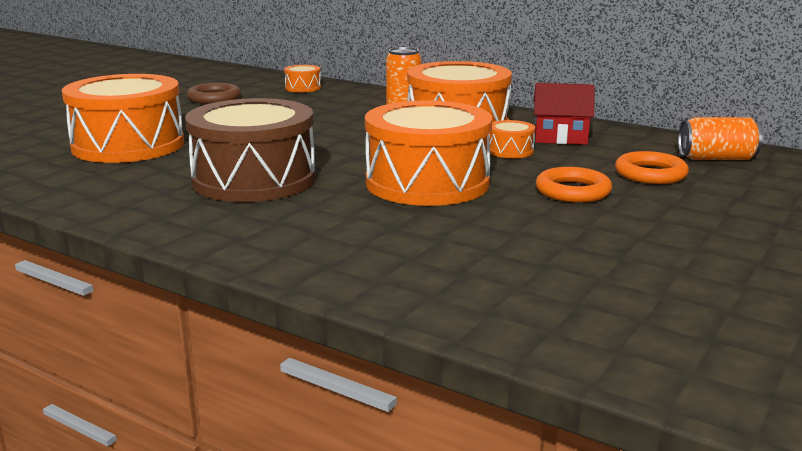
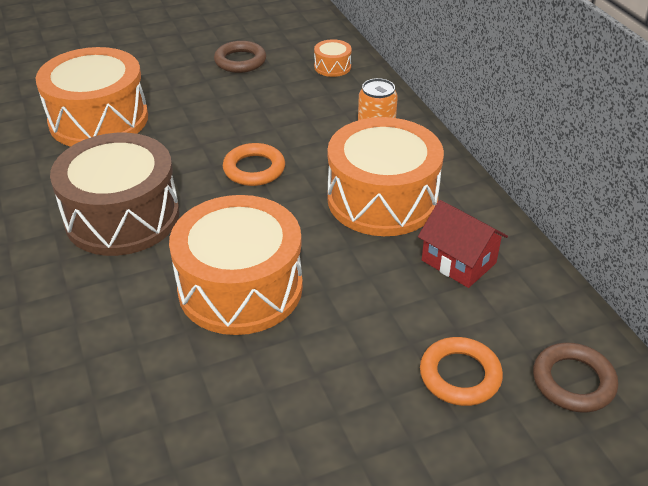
camera: 35 degrees right, 20 degrees up
(510, 151) = (378, 265): orange drum -> none
(573, 191) = (345, 367): orange ring -> orange ring (254, 169)
(716, 158) = (573, 381): orange can -> brown ring

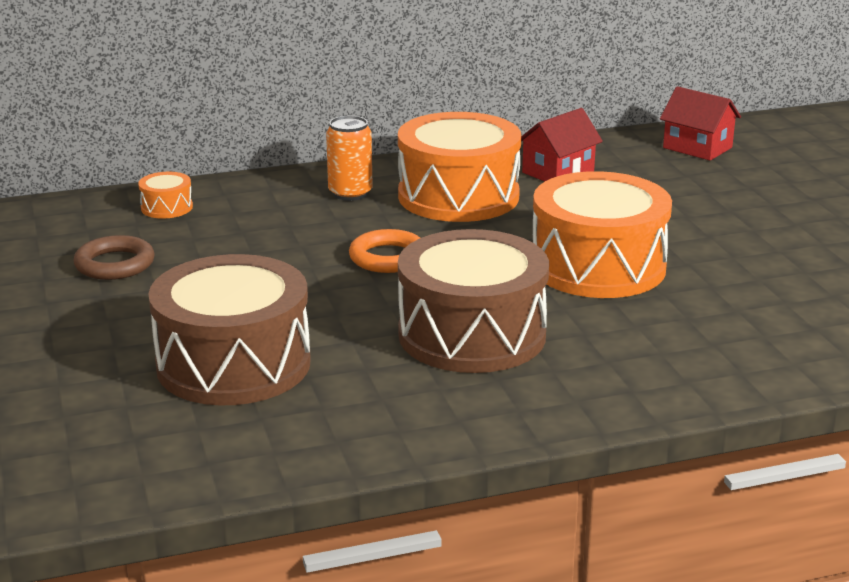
camera: 85 degrees left, 15 degrees down
(99, 120) = (233, 364): orange drum -> brown drum
(460, 375) = (699, 183): orange ring -> none
(573, 381) = (697, 148): brown ring -> red house

